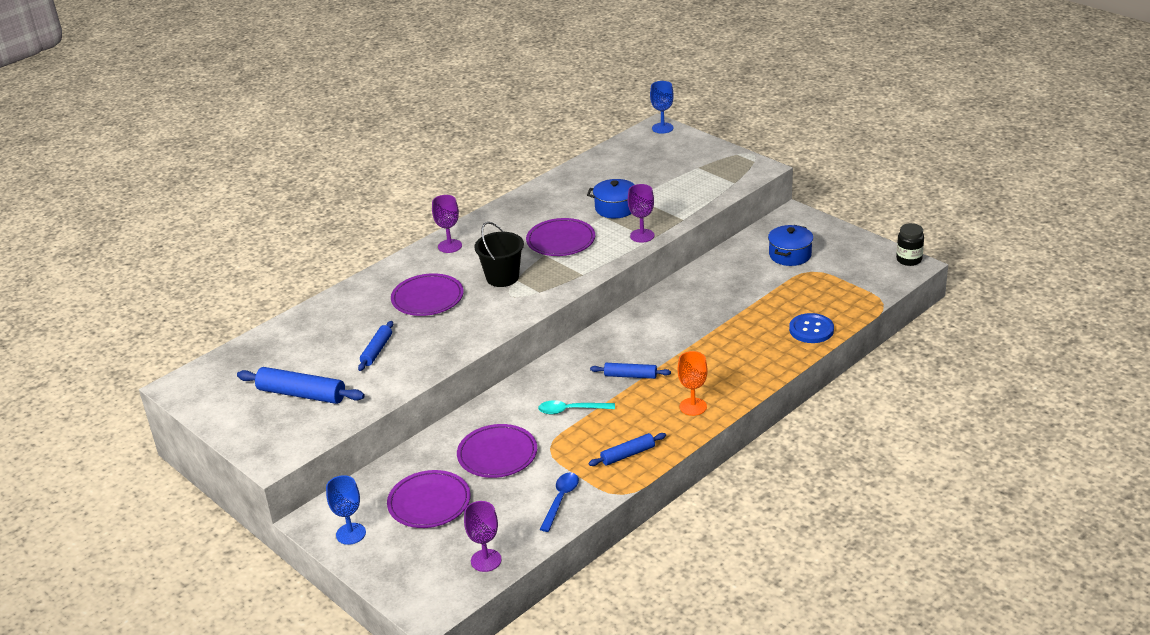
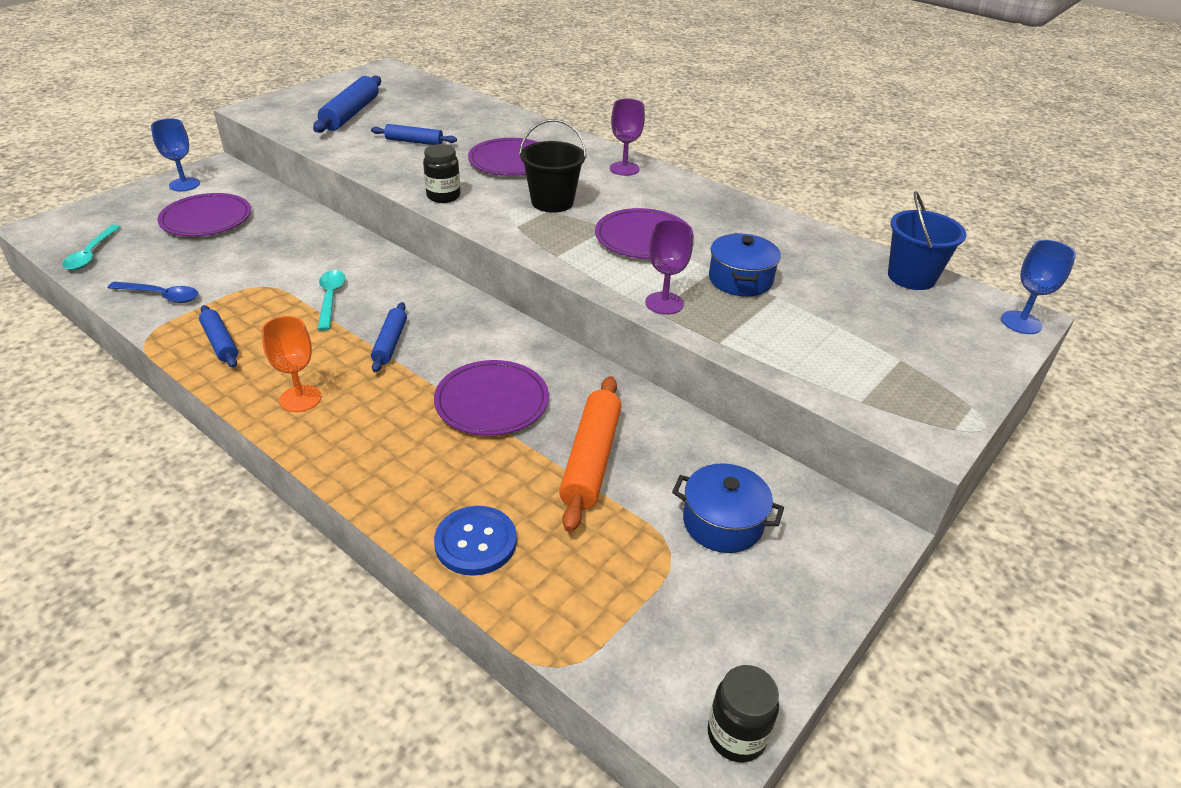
camera: 80 degrees right, 5 degrees up
(486, 327) = (443, 196): none -> black jar
(486, 560) = (91, 254): purple goblet -> turquoise spoon
(497, 454) = (267, 253): purple plate -> purple plate (492, 402)
(614, 152) = (911, 277): none -> blue bucket
(745, 294) = (591, 460): none -> orange rolling pin

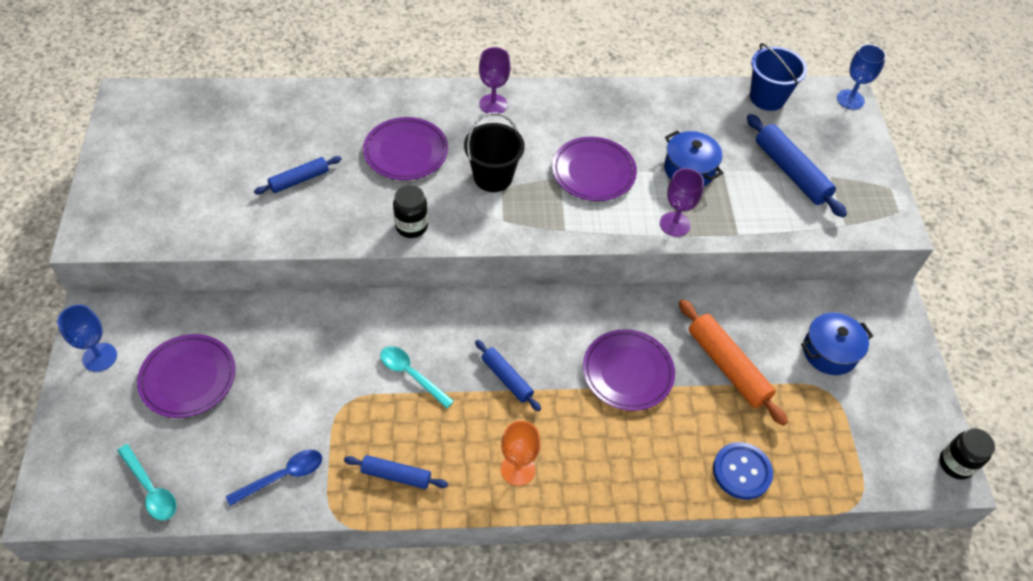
camera: 45 degrees left, 15 degrees up
(350, 114) = (192, 181): blue rolling pin -> blue rolling pin (791, 172)

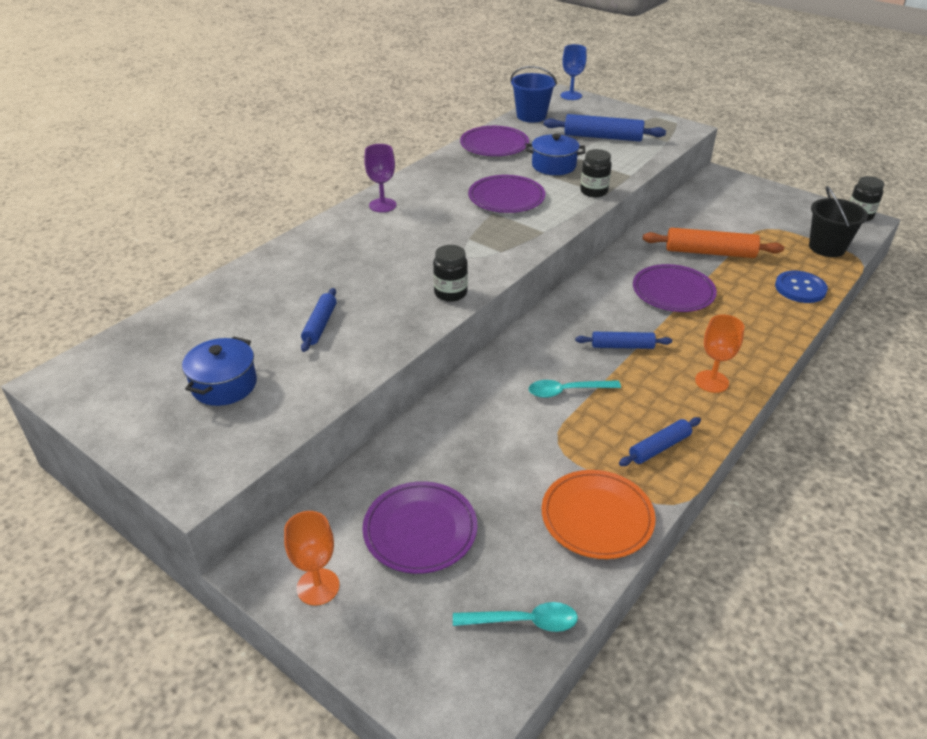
camera: 45 degrees left, 15 degrees down
(99, 357) = (318, 587): blue goblet -> orange goblet
(283, 476) = (597, 517): blue spoon -> orange plate
(406, 152) = (370, 261): purple plate -> purple plate (494, 145)
(493, 177) = (453, 237): black bucket -> black bucket (827, 247)
(675, 224) = (593, 191): purple goblet -> black jar
(829, 352) = (736, 213): blue pot -> blue pot (224, 385)

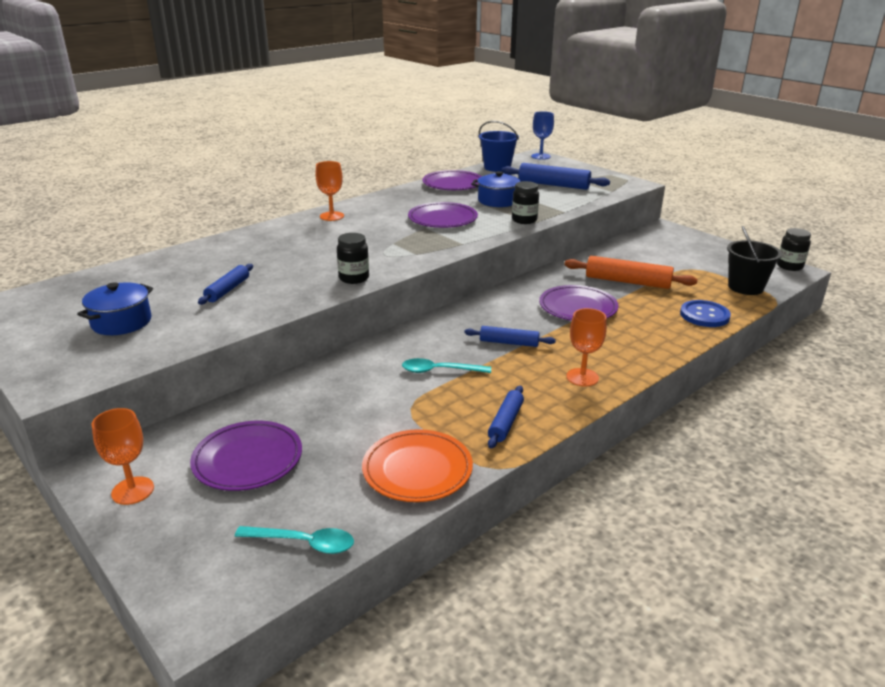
camera: 10 degrees right, 10 degrees down
(382, 205) = (332, 216): purple goblet -> orange goblet
(659, 447) = (505, 422): blue rolling pin -> blue rolling pin turned 45 degrees counterclockwise

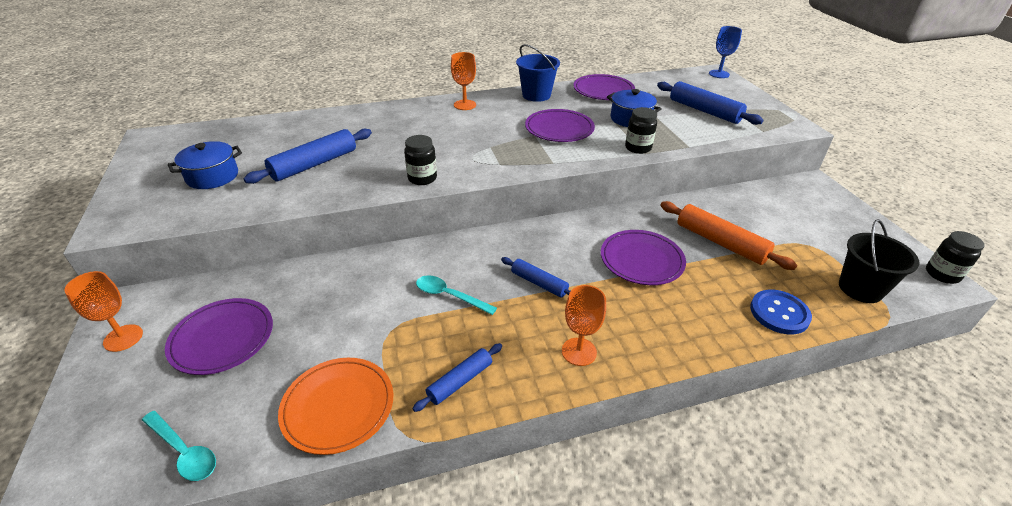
camera: 25 degrees right, 10 degrees up
(228, 290) = (314, 164): blue rolling pin -> blue rolling pin, size x1.66
(497, 167) = (662, 79): blue bucket -> blue bucket (536, 95)

